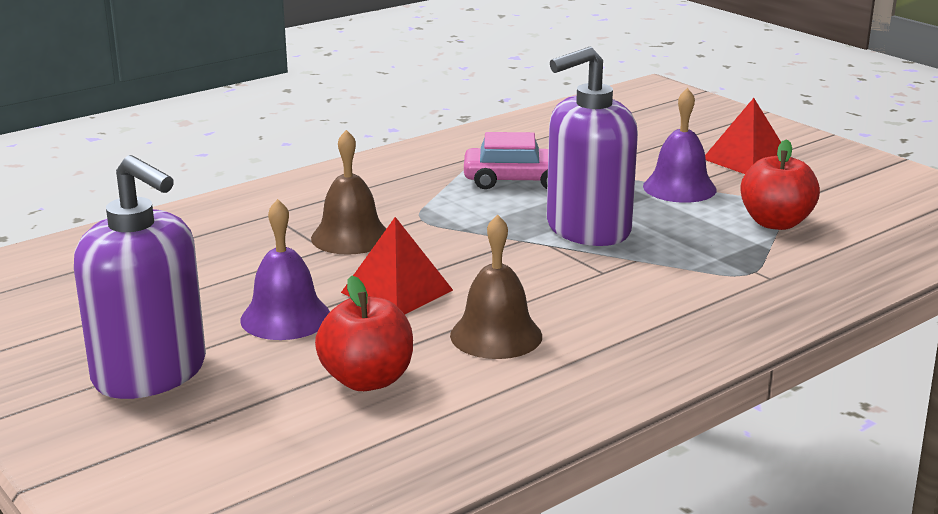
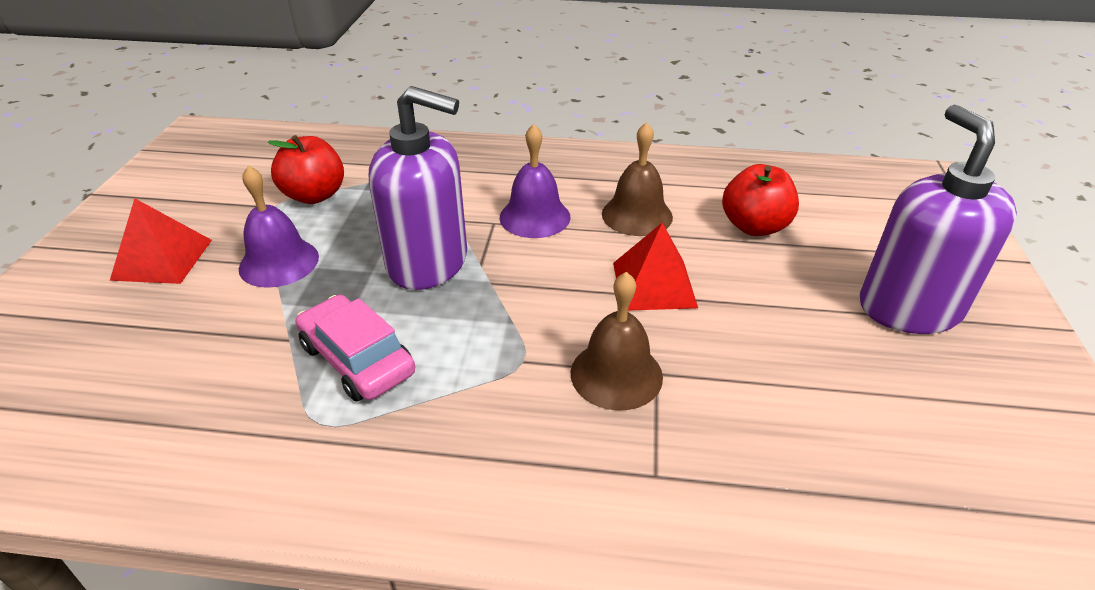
camera: 135 degrees left, 15 degrees up
(285, 317) = (766, 306): purple bell -> purple bell (535, 217)

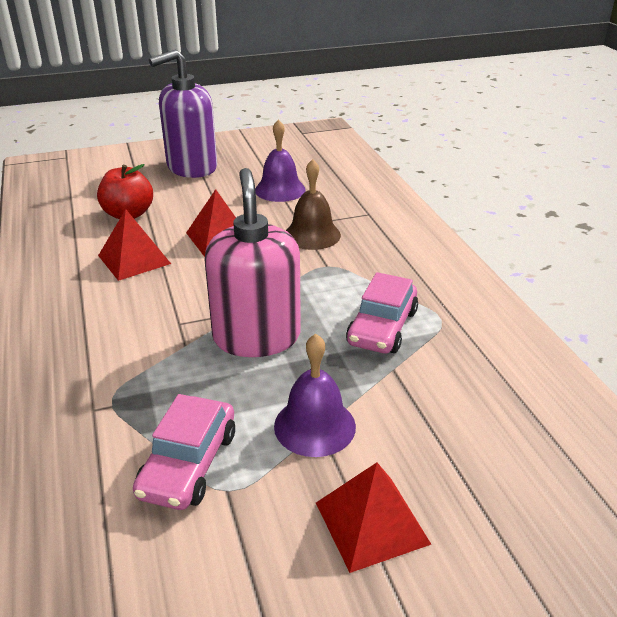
camera: 115 degrees left, 5 degrees down
(314, 195) = (188, 464): red apple -> pink car
(428, 262) = (256, 337): purple soap dispenser -> pink soap dispenser
(535, 217) = (160, 304): purple bell -> purple bell (280, 190)
(637, 215) = (134, 259): brown bell -> red pyramid

